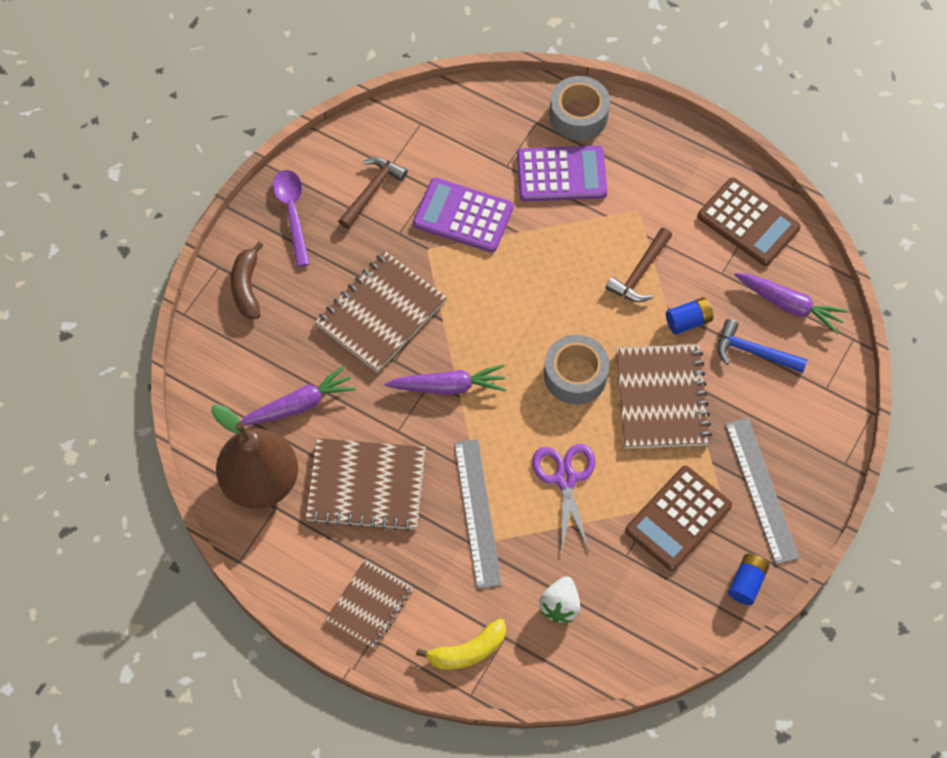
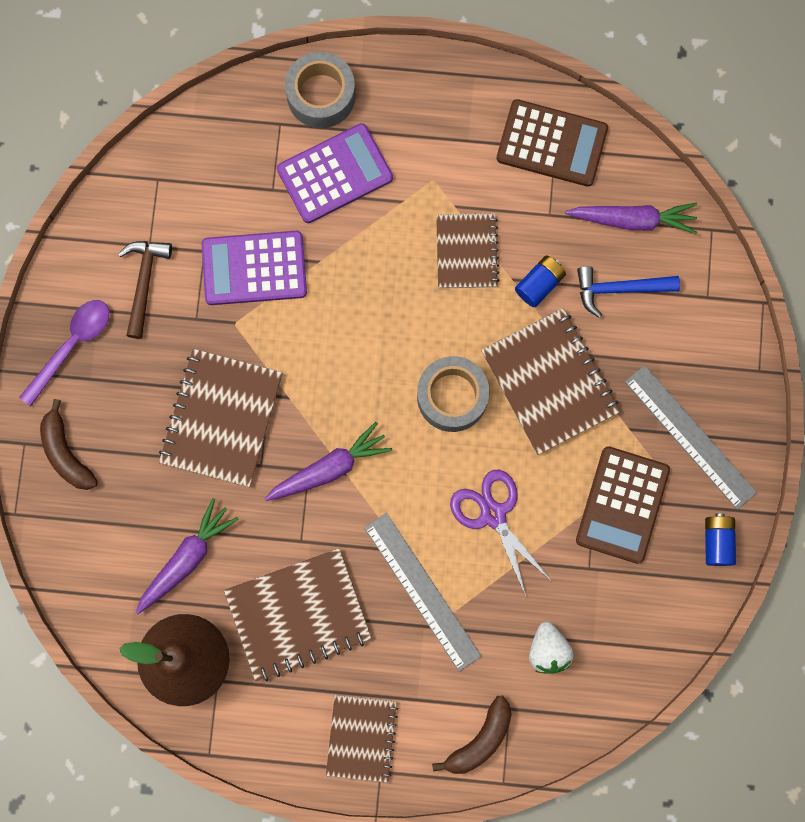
camera: 25 degrees left, 15 degrees up
(292, 213) = (72, 346): purple spoon -> purple spoon turned 75 degrees clockwise
(467, 651) = (480, 740): yellow banana -> brown banana
(640, 273) = (466, 252): brown hammer -> brown notebook

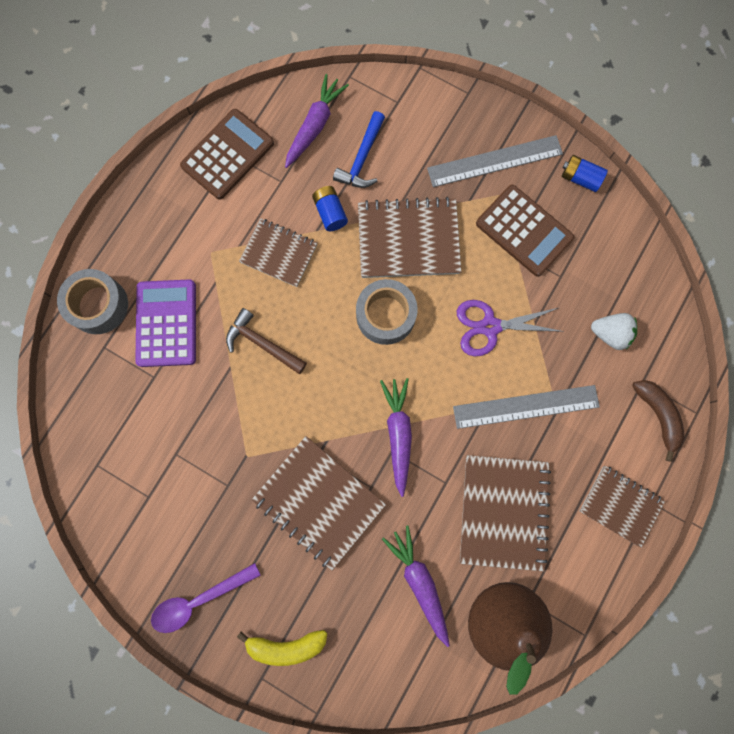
camera: 65 degrees left, 0 degrees up
(66, 453) = (286, 645): brown banana -> yellow banana
(72, 346) = (199, 600): purple spoon -> purple spoon turned 90 degrees counterclockwise
(144, 282) = (176, 515): brown hammer -> brown hammer (262, 343)
(254, 268) = (210, 420): purple calculator -> none

